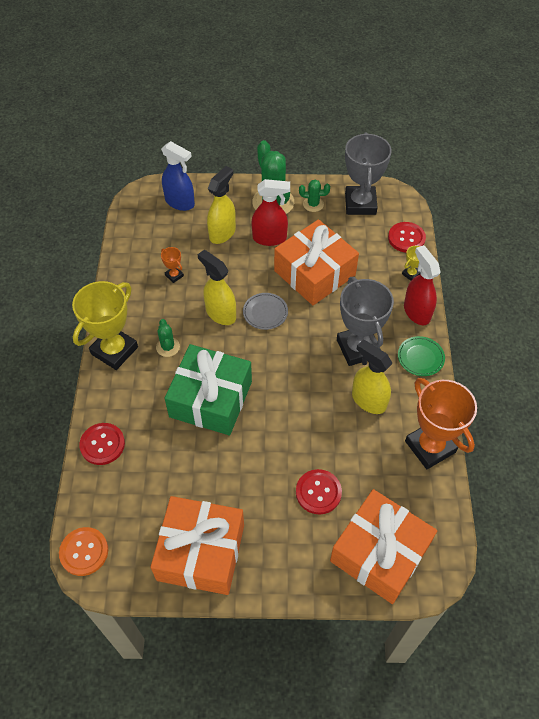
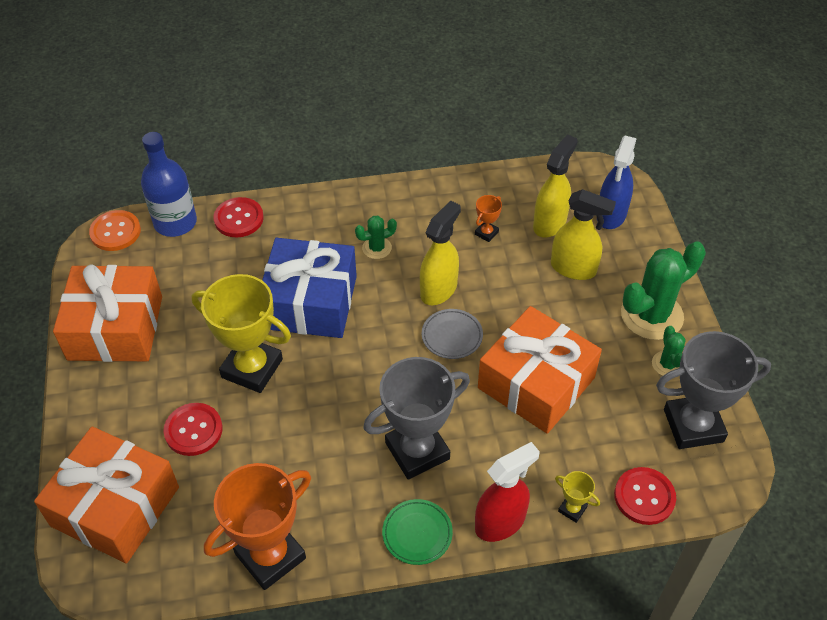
camera: 80 degrees right, 5 degrees down
(89, 497) = (175, 222): none -> blue bottle
(114, 350) = (362, 202): yellow trophy -> yellow trophy (252, 368)
(211, 399) = (310, 302): green gift -> blue gift
(270, 238) = (582, 322): red spray bottle -> none
(368, 400) = (333, 472): yellow spray bottle -> yellow spray bottle (550, 223)

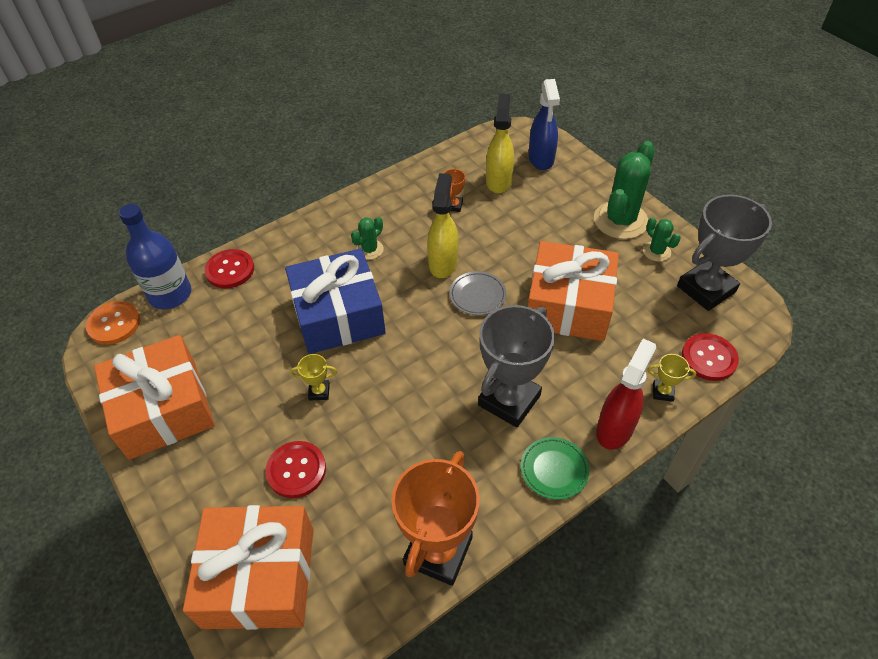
camera: 25 degrees left, 0 degrees up
(252, 368) = (319, 392): yellow trophy -> yellow trophy, size x0.43
(573, 268) = (539, 208): yellow spray bottle -> none

